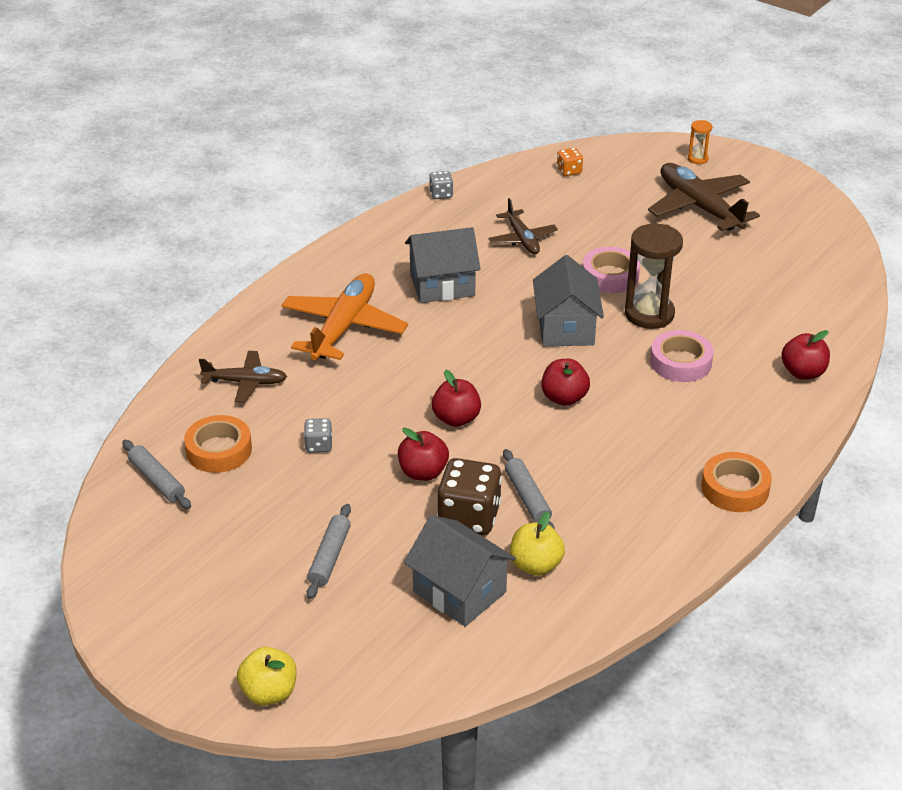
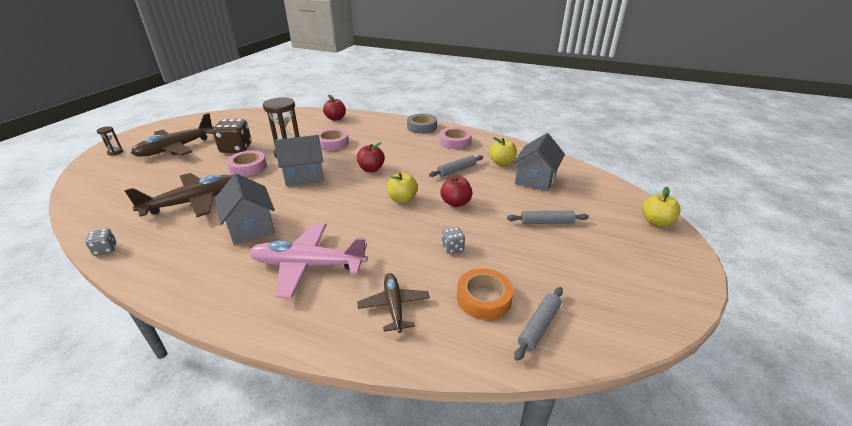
camera: 105 degrees left, 5 degrees down
(344, 327) = (308, 265): orange plane -> pink plane
(456, 419) = (402, 199): red apple -> yellow apple
(469, 517) = (482, 184): brown dice -> brown dice (236, 148)
(522, 239) = (195, 202): brown plane -> brown plane, size x1.71
(569, 171) = (102, 194): orange dice -> none
(647, 522) = (455, 142): none -> pink tape
(697, 159) = (115, 152): orange hourglass -> brown hourglass
(735, 488) = (422, 127): orange tape -> grey tape

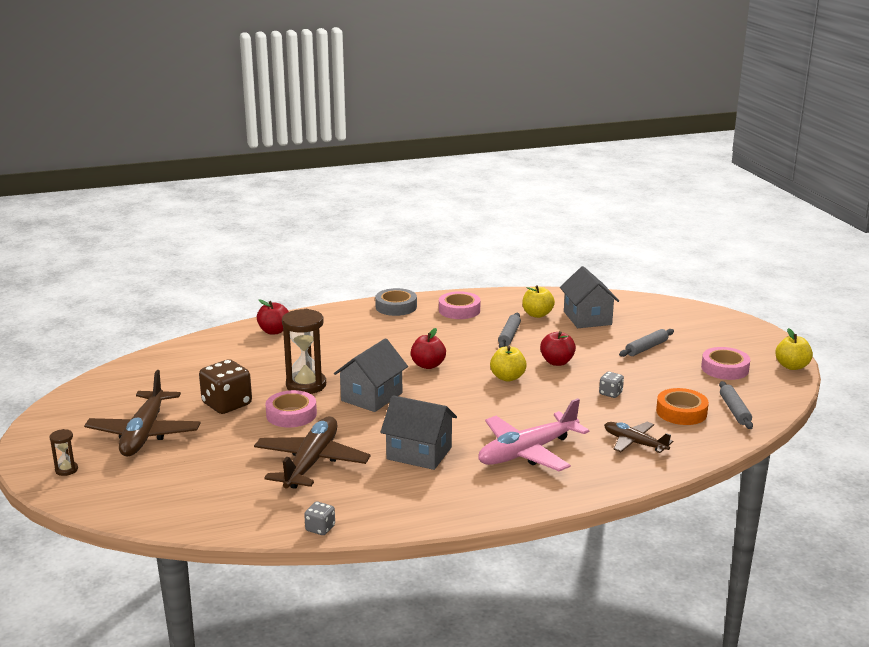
camera: 40 degrees left, 10 degrees down
(332, 143) = (332, 357): pink tape -> pink tape (724, 368)
(656, 222) = (715, 317): yellow apple -> yellow apple (791, 366)

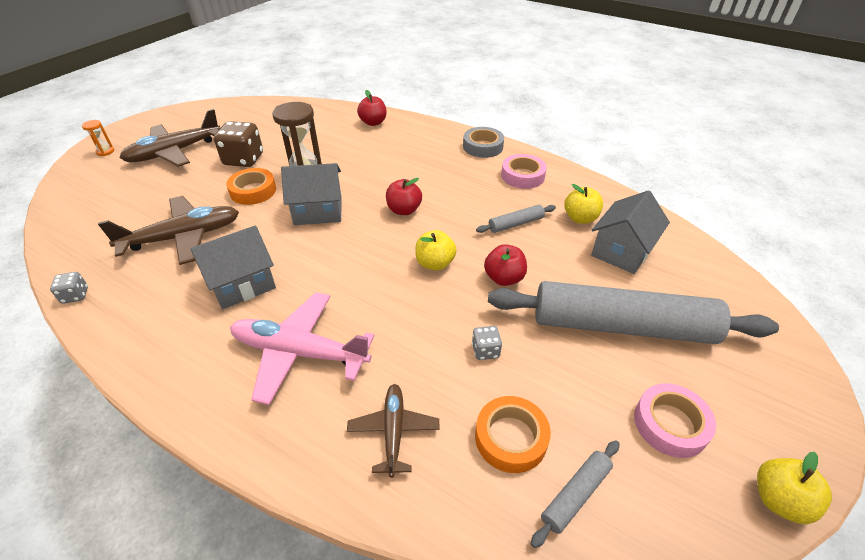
camera: 50 degrees right, 20 degrees up
(66, 470) = (105, 152): brown hourglass -> orange hourglass
(291, 414) = (253, 191): pink tape -> orange tape
(419, 453) = (242, 284): grey house -> grey house turned 75 degrees clockwise
(646, 348) = (622, 326): grey rolling pin -> grey rolling pin, size x2.46

